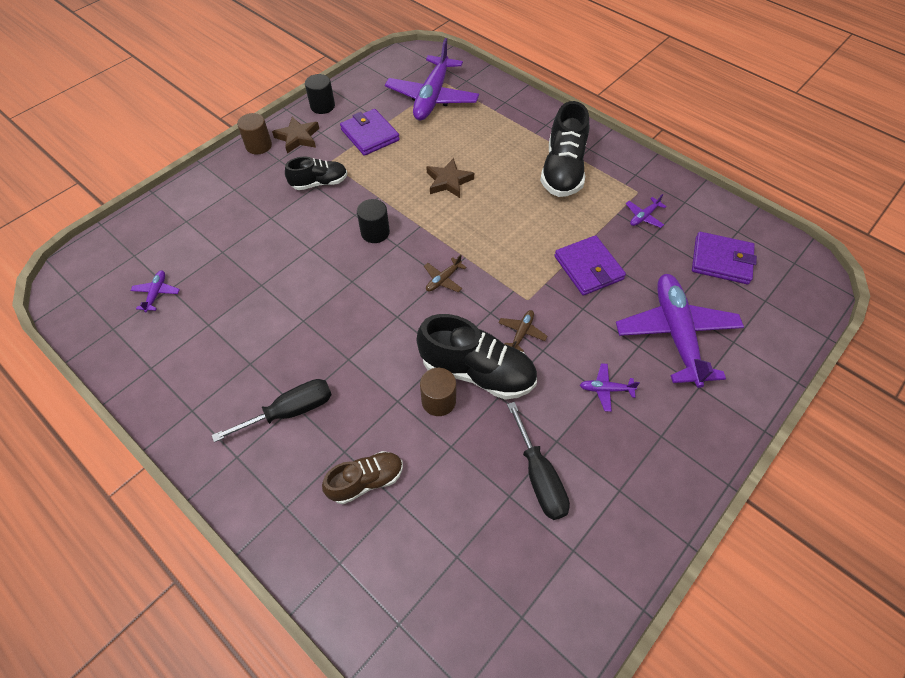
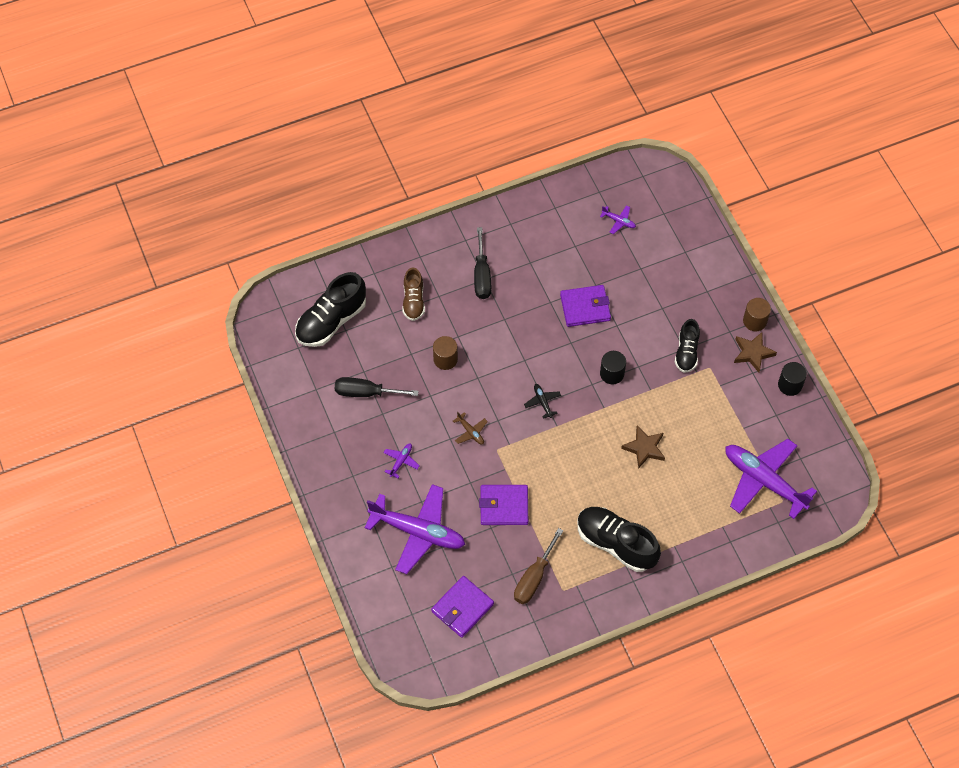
camera: 115 degrees right, 5 degrees up
(370, 135) = (731, 410): purple wallet -> purple wallet (585, 307)
(443, 279) = (542, 402): brown plane -> black plane
(477, 372) = (454, 390): black shoe -> black shoe (331, 321)
(643, 217) = (534, 578): purple plane -> brown screwdriver

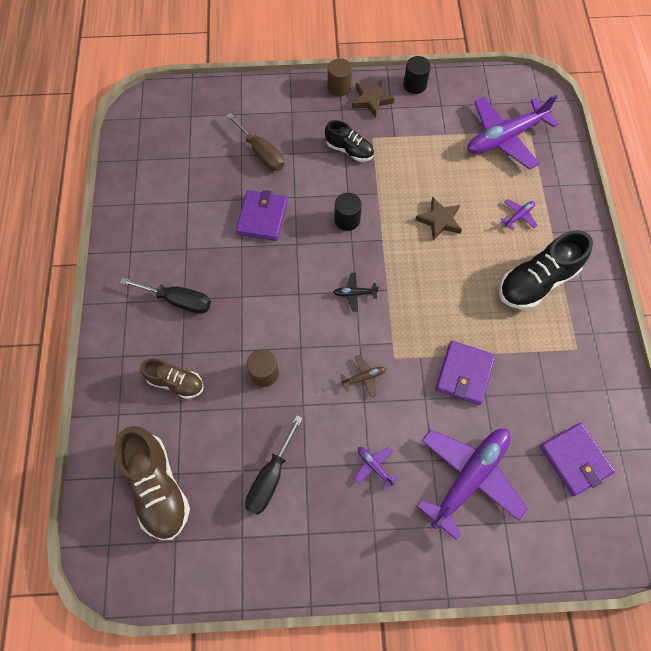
camera: 70 degrees left, 5 degrees up
(331, 321) = (158, 487): black shoe -> brown shoe
(534, 578) = (556, 372): brown screwdriver -> brown screwdriver (261, 153)
(619, 221) = (179, 155): purple plane -> purple plane (518, 216)

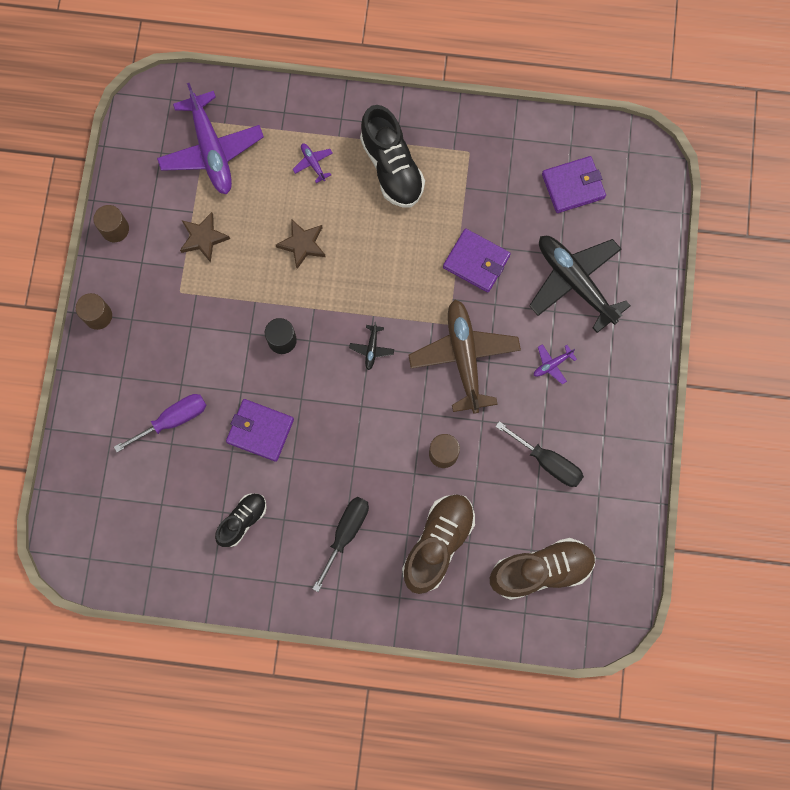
camera: 80 degrees left, 10 degrees up
(176, 382) = (438, 544): brown shoe -> brown shoe, size x1.67
(261, 153) = (173, 420): brown screwdriver -> purple screwdriver
(349, 150) = (191, 321): black shoe -> black shoe (243, 520)
(364, 377) = (464, 357): brown plane -> brown plane, size x2.47
(371, 100) = (126, 282): brown star -> brown star (203, 238)
(414, 85) = (115, 229): black cylinder -> brown cylinder
(469, 477) = (574, 282): purple plane -> black plane

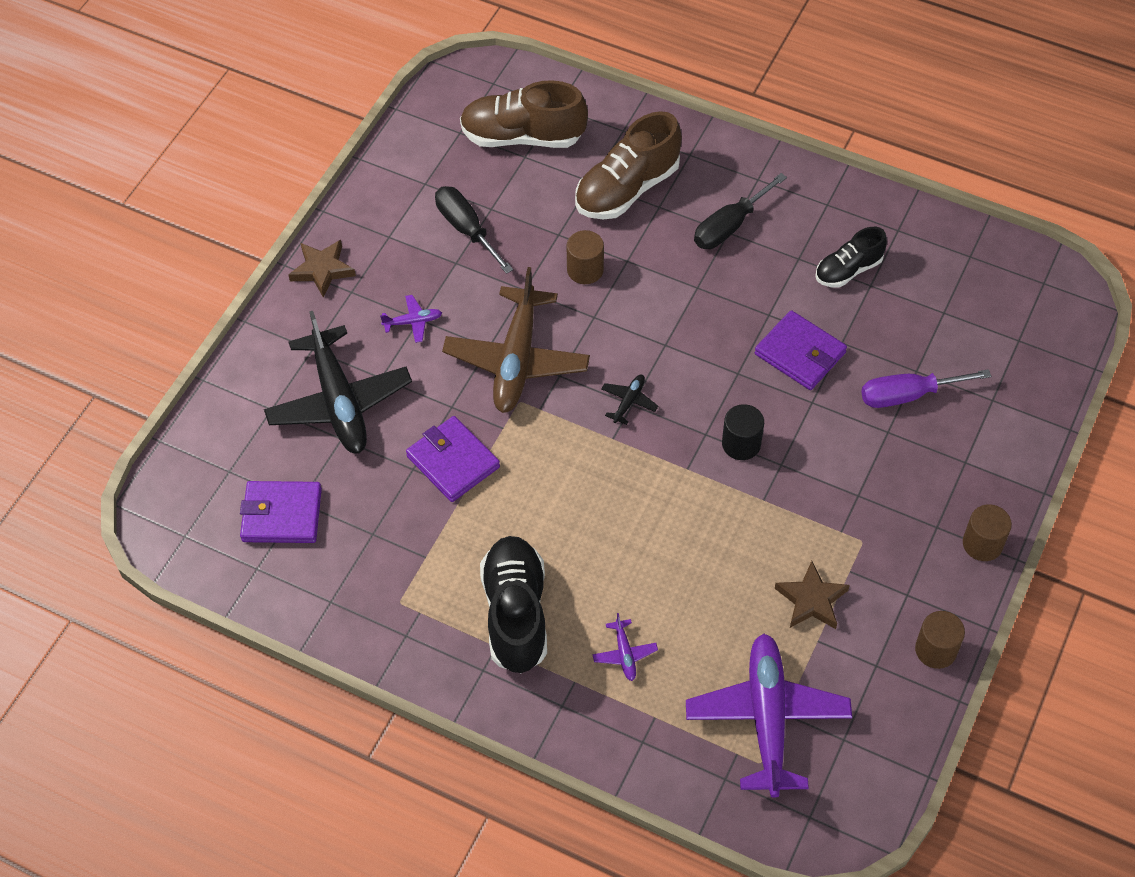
camera: 160 degrees left, 20 degrees down
(302, 244) = (676, 551): brown star -> brown star (322, 270)

